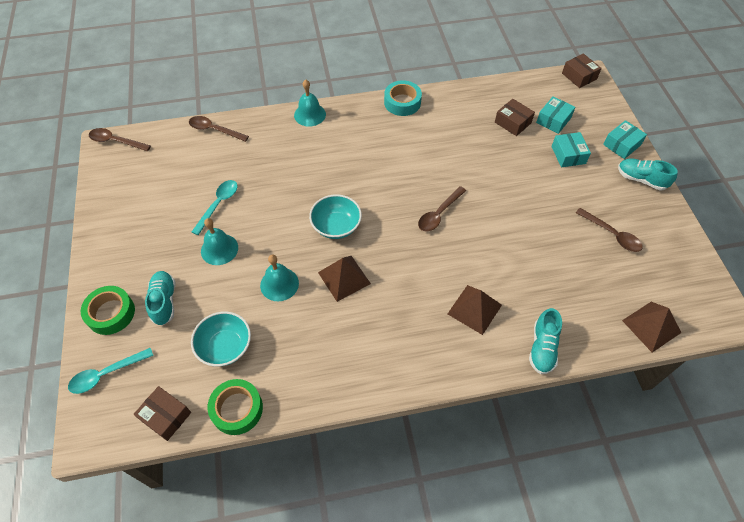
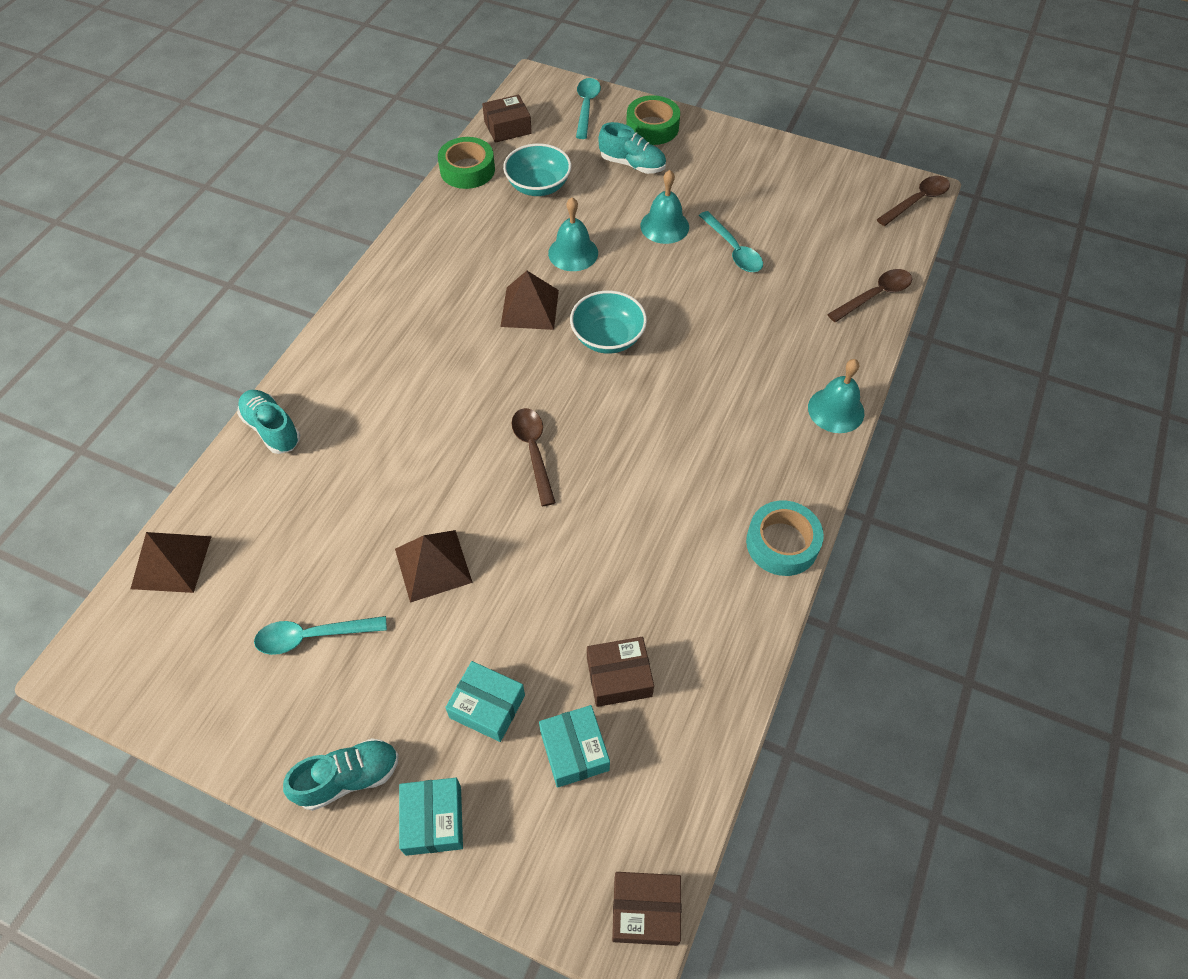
camera: 125 degrees right, 0 degrees up
(474, 309) = (377, 399): brown pyramid -> brown pyramid (433, 565)
(612, 235) = (312, 636): brown spoon -> turquoise spoon

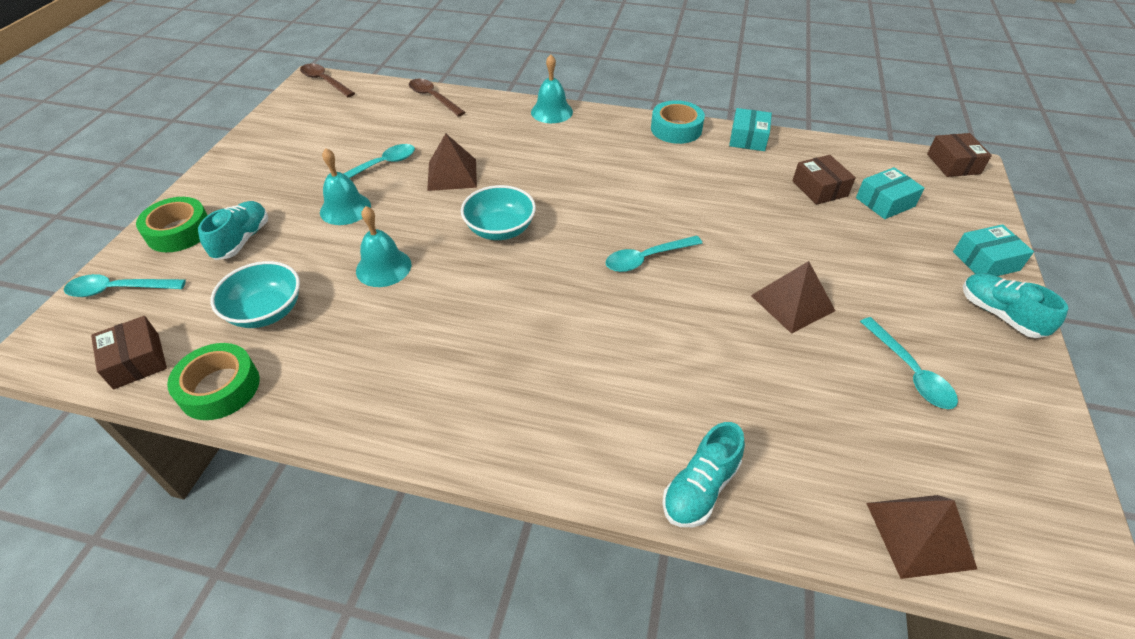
camera: 100 degrees left, 10 degrees down
(487, 706) = (887, 248): turquoise box -> turquoise box (748, 138)
(529, 308) = (467, 288): brown pyramid -> brown pyramid (452, 174)
(533, 451) = (646, 259): brown spoon -> turquoise spoon

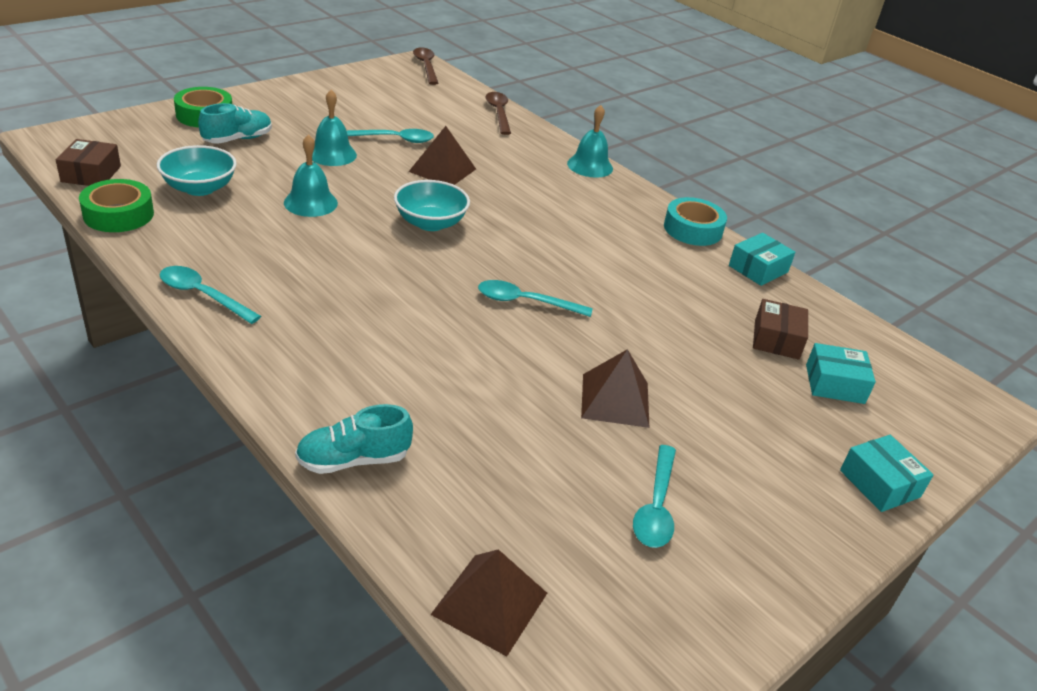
camera: 30 degrees right, 10 degrees down
(118, 290) = (128, 130): turquoise spoon -> turquoise spoon (202, 295)
(953, 164) = (973, 396): brown box -> none
(986, 261) = (879, 483): turquoise box -> turquoise box turned 45 degrees clockwise
(999, 314) = (825, 527): turquoise shoe -> none

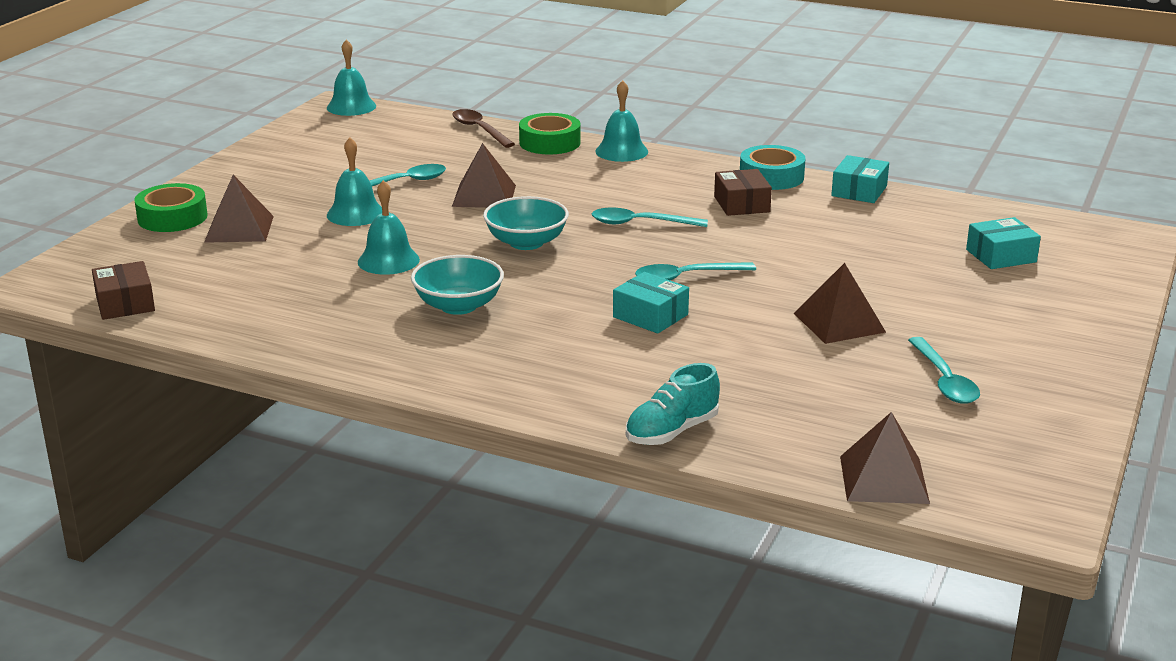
camera: 20 degrees left, 10 degrees down
(118, 214) = (206, 328): green tape -> green tape (550, 143)
(199, 188) = (258, 281): turquoise bowl -> turquoise bowl (458, 306)
(202, 295) = (382, 364): turquoise spoon -> turquoise spoon (640, 223)
(237, 139) = (239, 229): turquoise shoe -> brown pyramid
(426, 66) = (351, 107): brown spoon -> turquoise bell
(776, 339) = (925, 239): brown box -> brown box (742, 204)
(879, 483) = (1094, 311): turquoise box -> turquoise box (650, 316)

